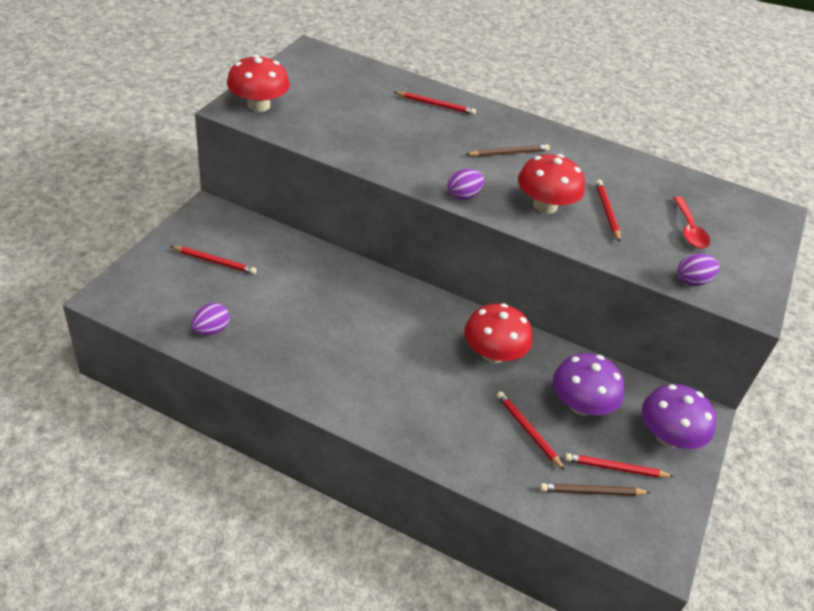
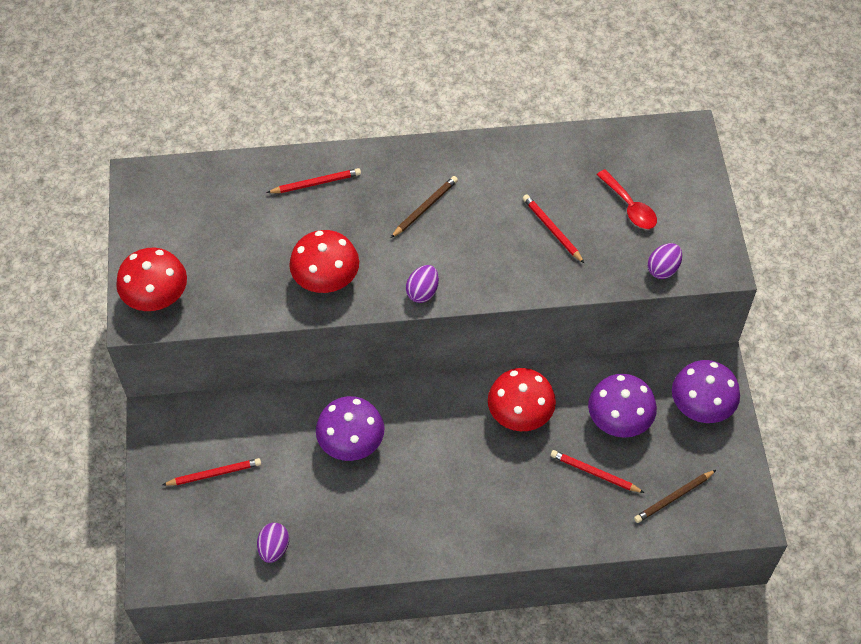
camera: 25 degrees left, 15 degrees up
(336, 298) = (351, 442): none -> purple mushroom
(545, 206) = (497, 257): red mushroom -> red mushroom (326, 278)
(615, 468) = (679, 463): red pencil -> none

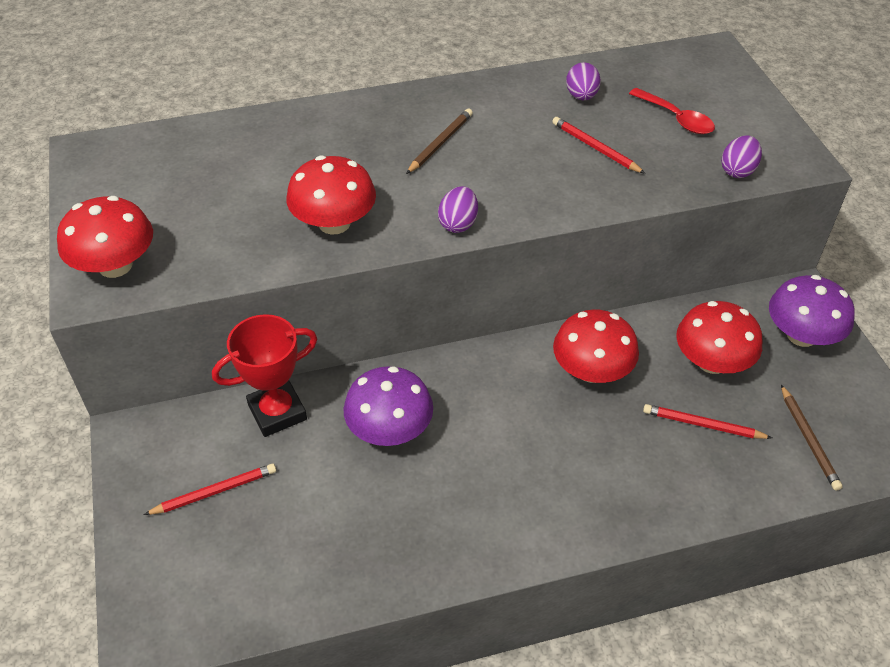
camera: 10 degrees left, 10 degrees down
(268, 414) = (277, 412): none -> red trophy
(274, 548) = (308, 575): purple egg -> purple egg (581, 96)
(316, 183) = (305, 134): red pencil -> none
(619, 419) = (712, 362): purple mushroom -> red mushroom
(673, 497) = (808, 439): brown pencil -> brown pencil turned 60 degrees counterclockwise

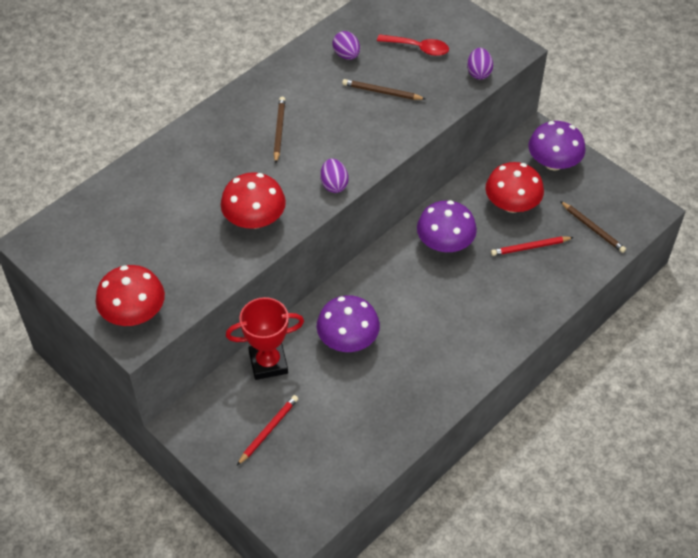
camera: 30 degrees left, 5 degrees up
(277, 412) = (268, 363): red trophy -> red trophy turned 45 degrees clockwise
(592, 370) = (445, 243): red mushroom -> purple mushroom
(595, 148) = (382, 92): red pencil -> brown pencil

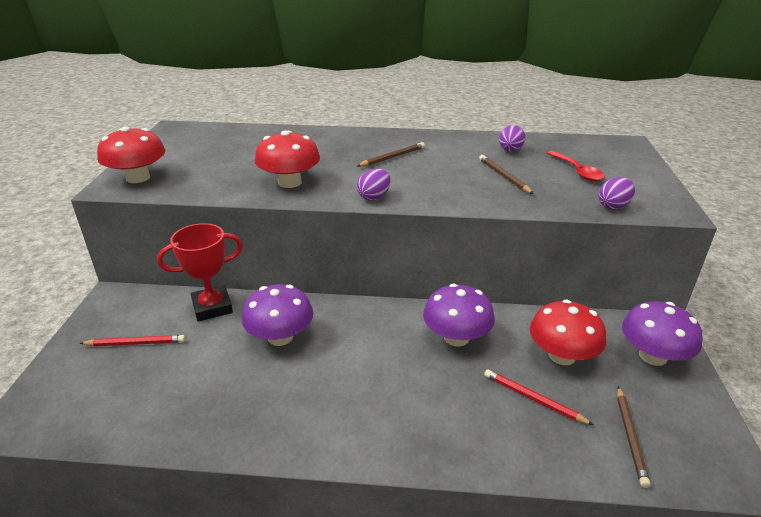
camera: 50 degrees right, 20 degrees down
(268, 363) = (212, 307): red trophy -> red trophy turned 60 degrees counterclockwise

